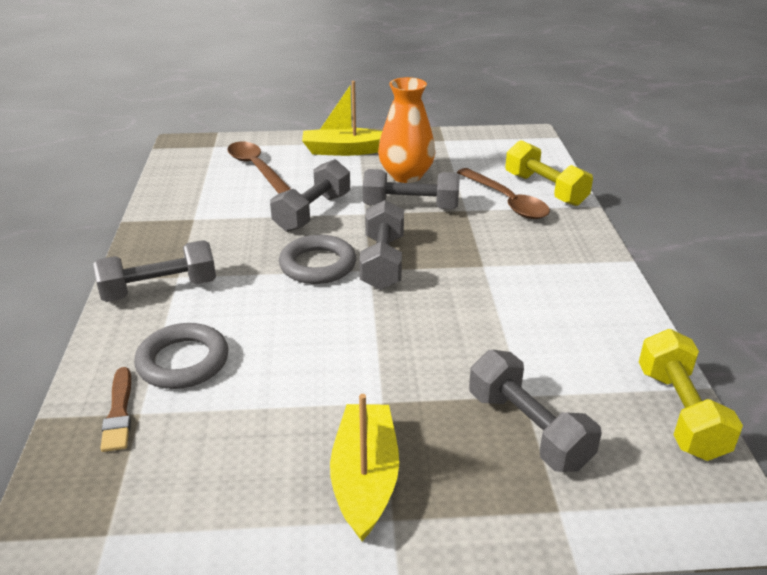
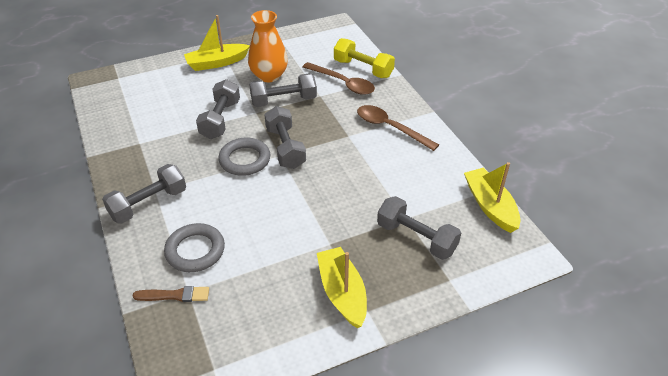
camera: 20 degrees left, 10 degrees up
(119, 412) = (174, 295): brown brush -> brown brush turned 60 degrees counterclockwise
(256, 169) = (161, 91): brown spoon -> brown spoon (390, 128)
(680, 412) = (490, 206): yellow dumbbell -> yellow boat

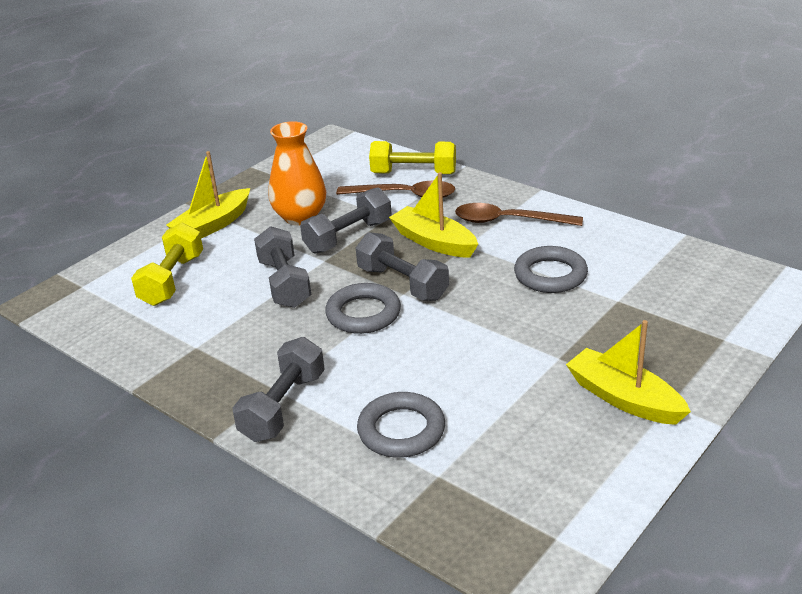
camera: 25 degrees left, 10 degrees down
(165, 92) = (172, 280): none -> yellow dumbbell
(174, 295) = (425, 486): brown brush -> none
(380, 180) = (550, 275): none -> grey ring
(416, 238) = (649, 315): grey dumbbell -> none
(490, 206) = (694, 256): yellow boat -> yellow boat (434, 242)

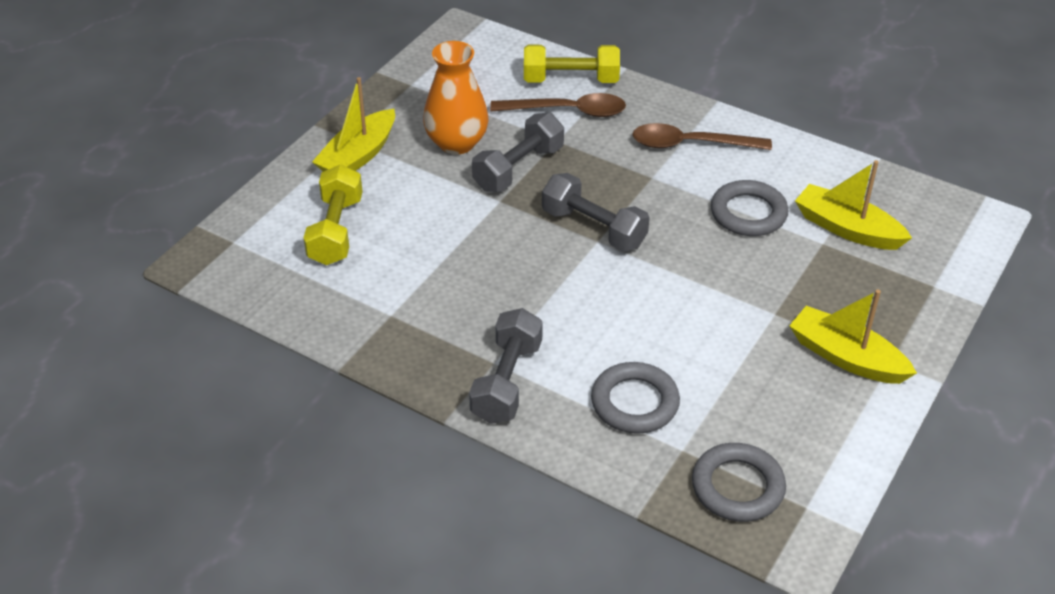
camera: 10 degrees left, 10 degrees up
(284, 283) = (464, 232): grey dumbbell -> none
(363, 313) = (561, 267): grey ring -> grey ring (737, 487)
(434, 242) = (615, 174): yellow boat -> yellow boat (847, 229)

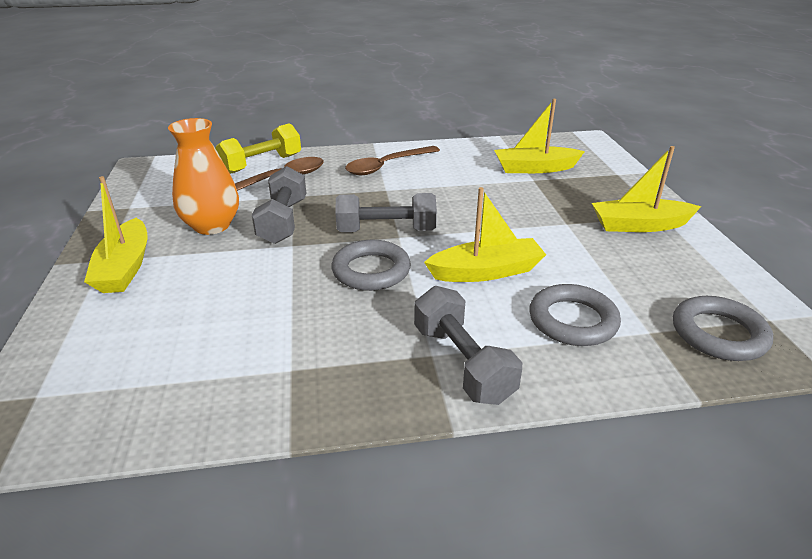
camera: 40 degrees left, 10 degrees down
(335, 231) = (157, 330): yellow dumbbell -> none
(626, 319) = (486, 271): none -> yellow boat
(748, 213) = (471, 183): grey ring -> grey ring (371, 270)

